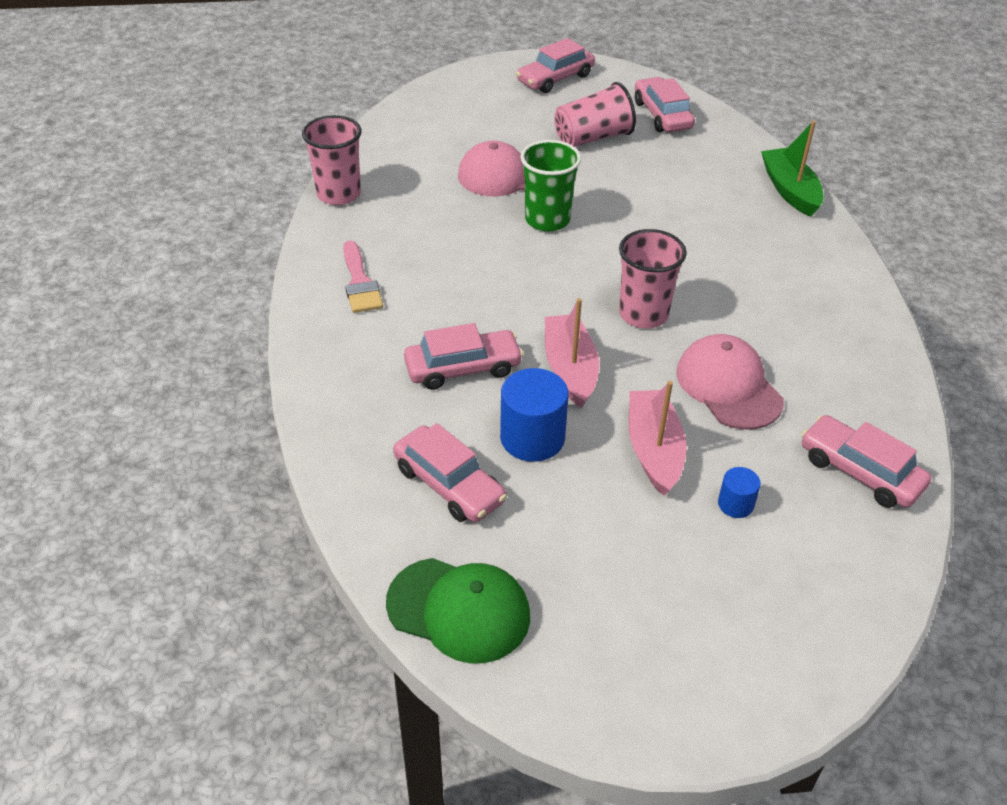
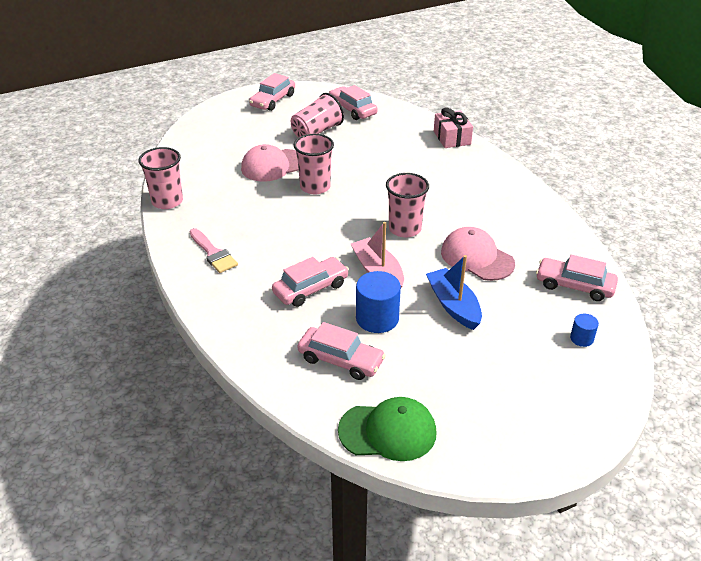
camera: 20 degrees left, 5 degrees down
(547, 220) = (315, 187): green cup -> pink cup
(654, 450) = (453, 305): pink boat -> blue boat
(735, 504) = (516, 323): blue cylinder -> blue cylinder (581, 338)
(790, 190) = (452, 138): green boat -> pink gift

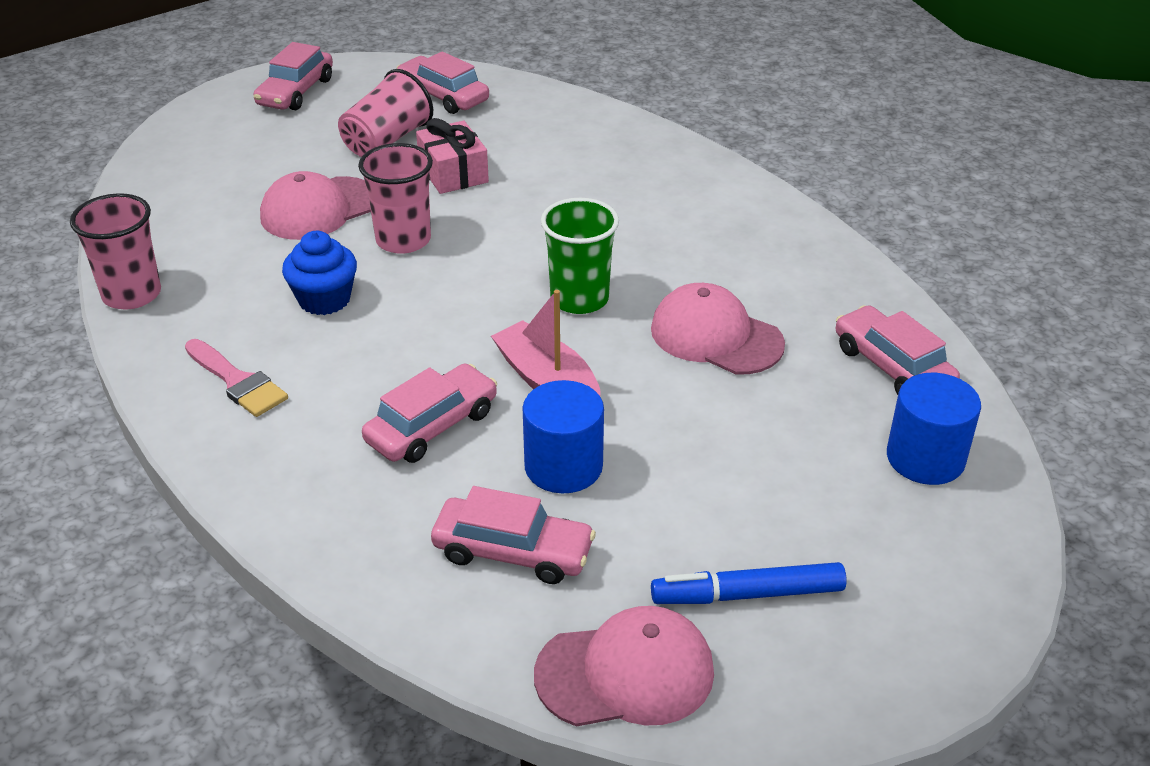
camera: 10 degrees left, 0 degrees up
(267, 215) = (324, 299): none -> blue cupcake
(388, 431) = (625, 673): green cap -> pink cap
(405, 229) = (579, 299): pink cup -> green cup
(452, 138) = (628, 130): pink gift -> pink gift (453, 173)
(453, 305) = (693, 426): blue boat -> none
(463, 399) = (747, 594): none -> blue marker
(574, 286) = (892, 367): pink car -> pink car turned 45 degrees clockwise
(581, 338) = (925, 458): blue cylinder -> blue cylinder, size x1.90

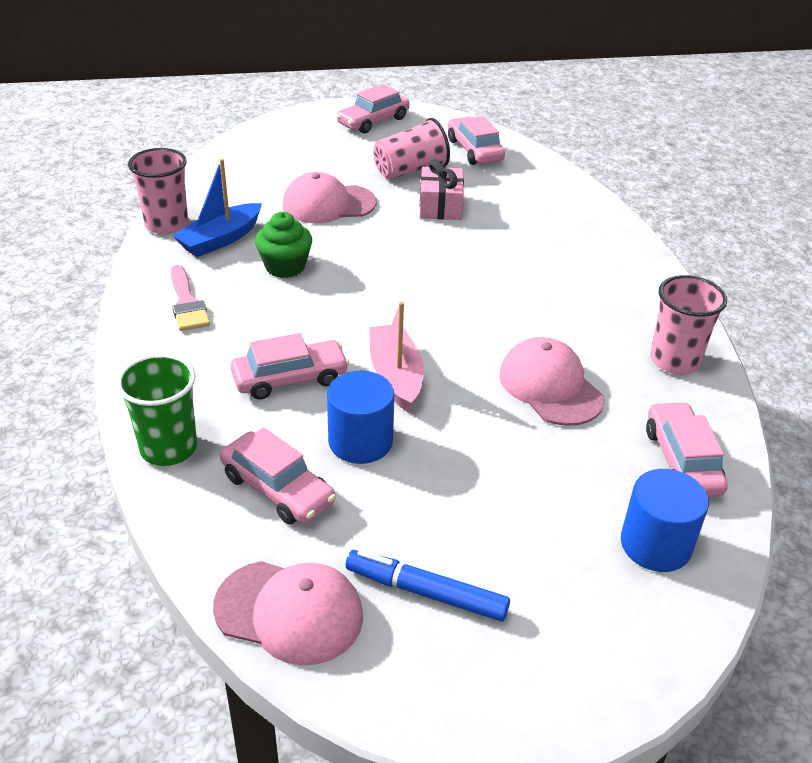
camera: 25 degrees right, 0 degrees up
(217, 292) = (220, 239): none -> blue boat
(324, 299) = (285, 266): blue cupcake -> green cupcake
(403, 240) = (369, 242): pink cup -> pink cup (674, 361)
(579, 299) = (465, 324): green cup -> green cup (168, 448)

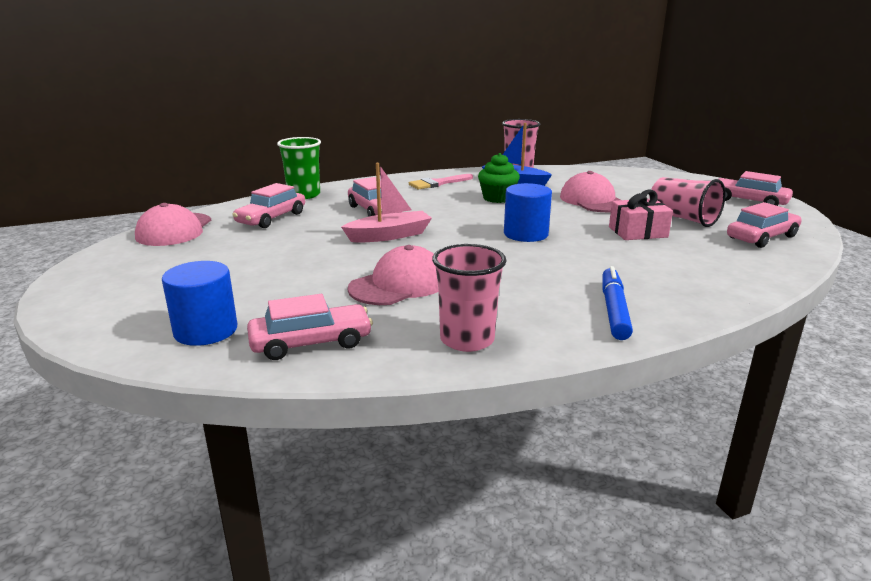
camera: 80 degrees right, 15 degrees down
(360, 441) = (317, 232): blue cylinder -> blue cylinder (526, 234)
(426, 592) = (178, 258): blue marker -> blue marker (614, 310)

